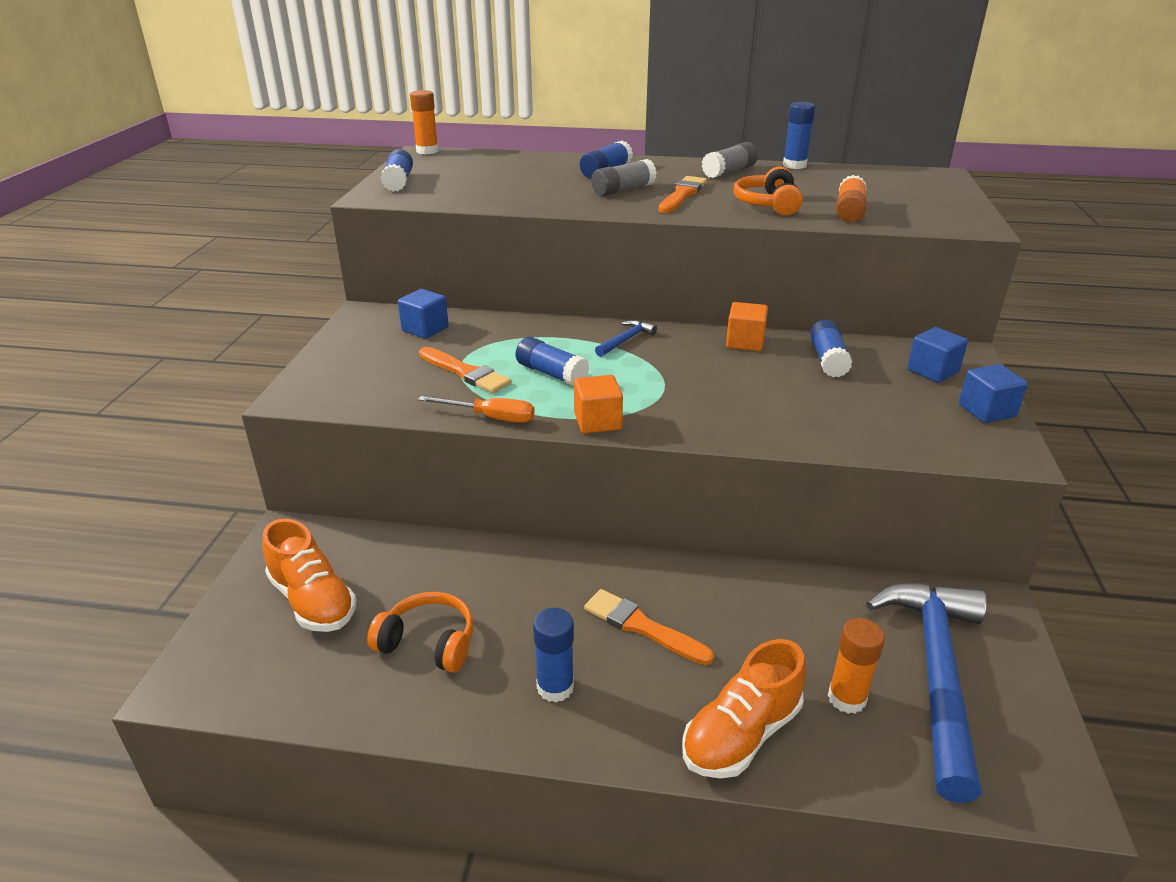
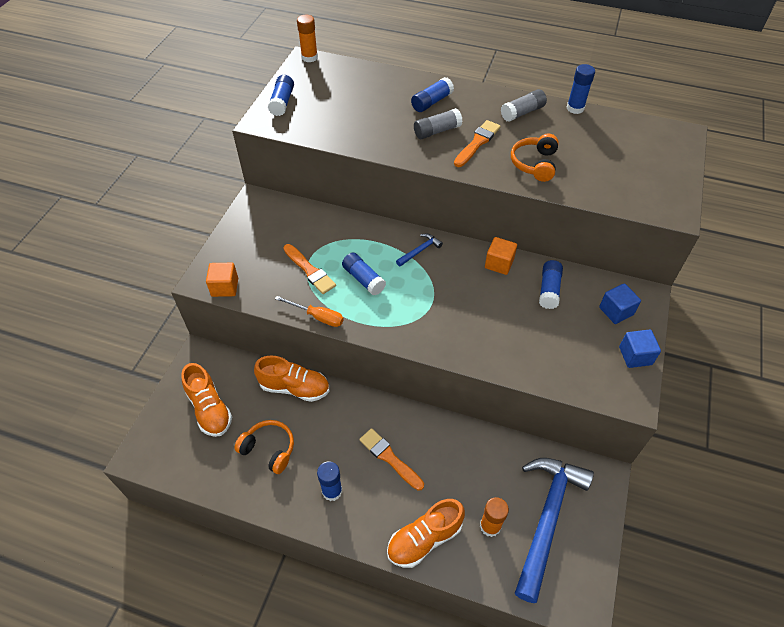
camera: 10 degrees right, 20 degrees up
(425, 329) = (291, 222): blue cube -> none
(457, 555) = (294, 387): none -> orange shoe
(597, 421) = (382, 330): orange cube -> orange cube (225, 287)
(849, 211) = (590, 181): orange glue stick -> none

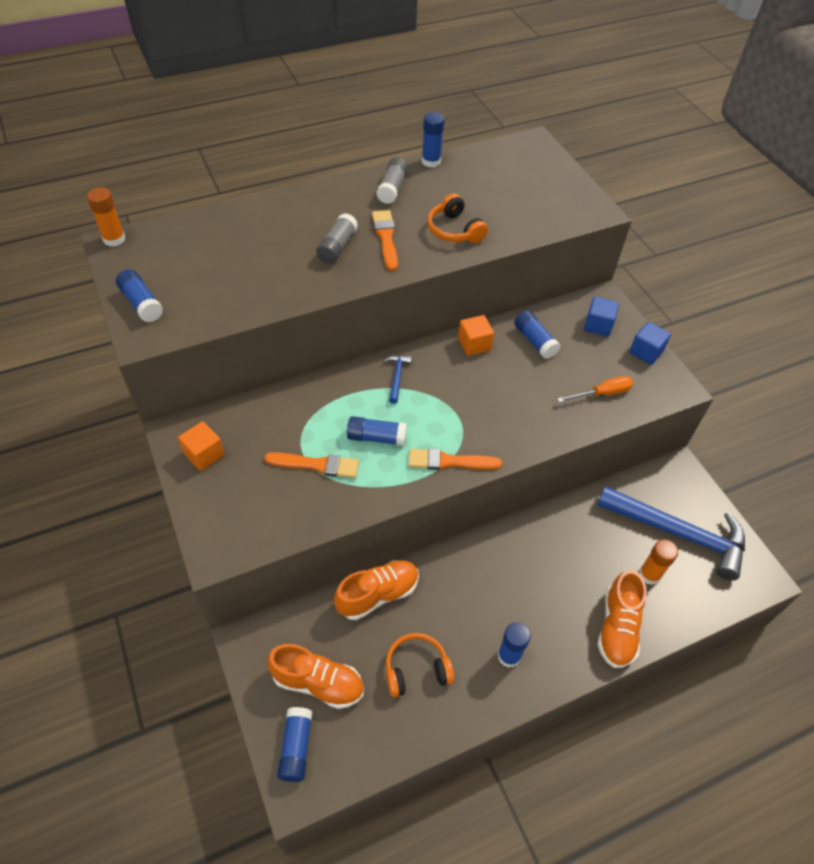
camera: 45 degrees left, 0 degrees up
(225, 287) = (248, 542): orange cube -> orange cube (204, 454)
(317, 316) = (373, 502): orange screwdriver -> orange screwdriver (602, 394)
(389, 458) = (523, 586): orange brush -> orange brush (449, 461)
(431, 102) = (300, 221): blue glue stick -> blue glue stick (296, 747)
(547, 518) = (678, 534): blue hammer -> blue hammer turned 135 degrees clockwise

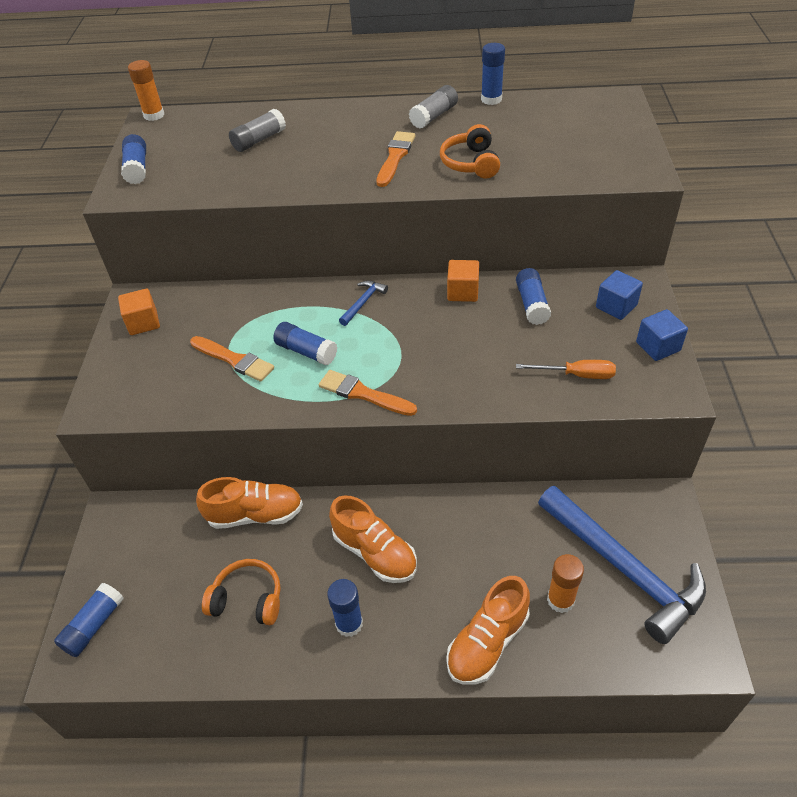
camera: 30 degrees right, 5 degrees down
(318, 683) = (150, 575): orange shoe -> orange shoe (374, 553)
(337, 247) = (342, 156): grey glue stick -> grey glue stick (259, 140)

